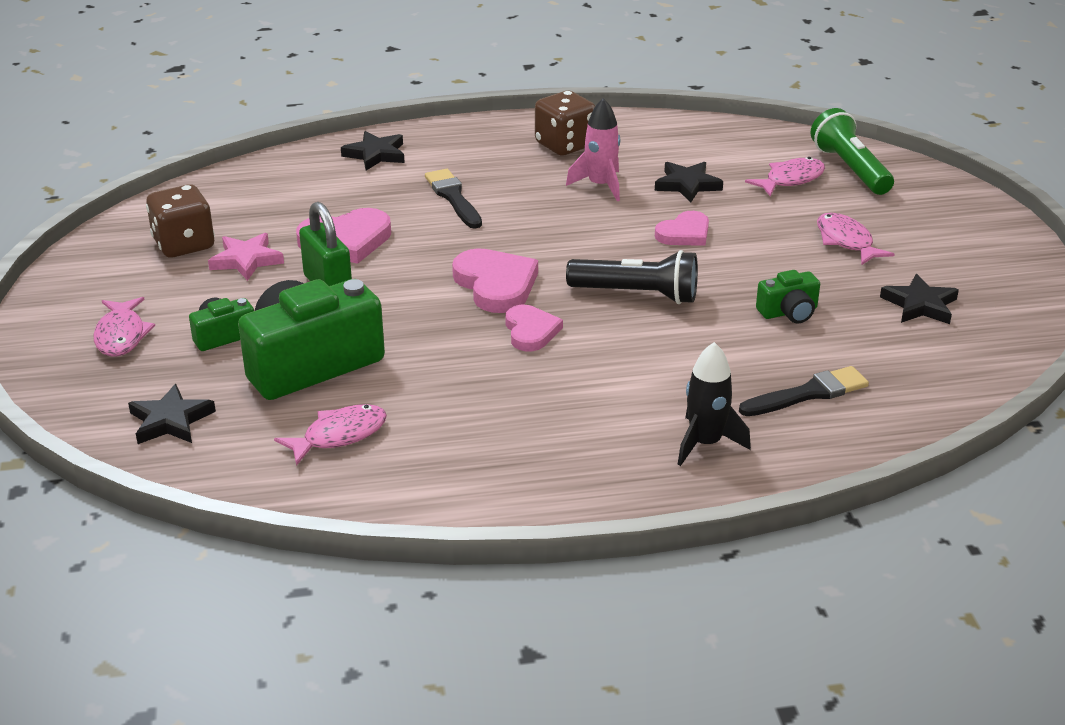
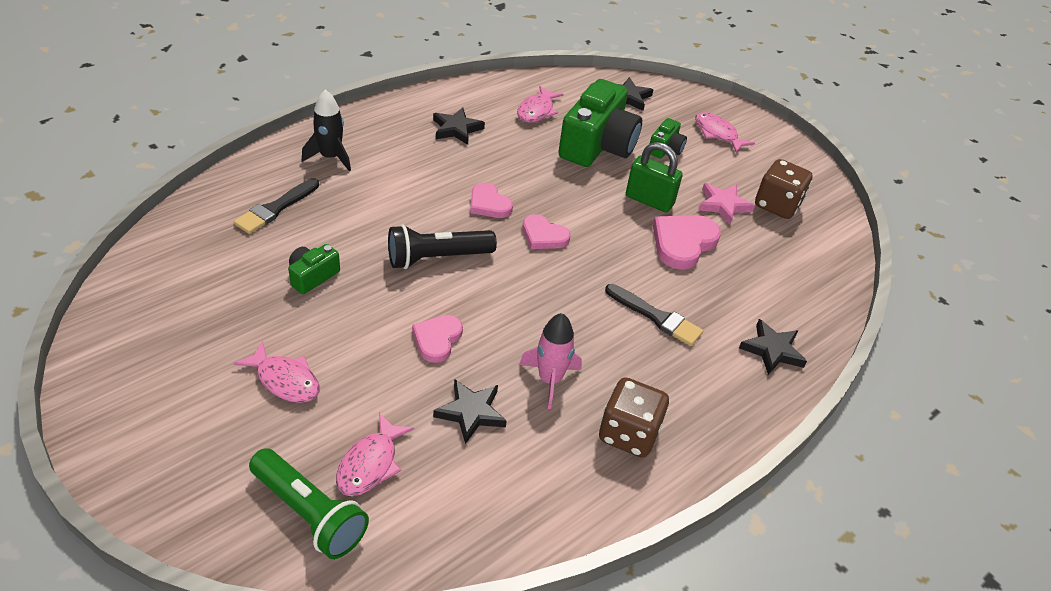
camera: 145 degrees right, 10 degrees up
(496, 285) = (543, 236): pink heart -> pink heart, size x0.65
(920, 305) = (202, 318): black star -> black star (456, 129)

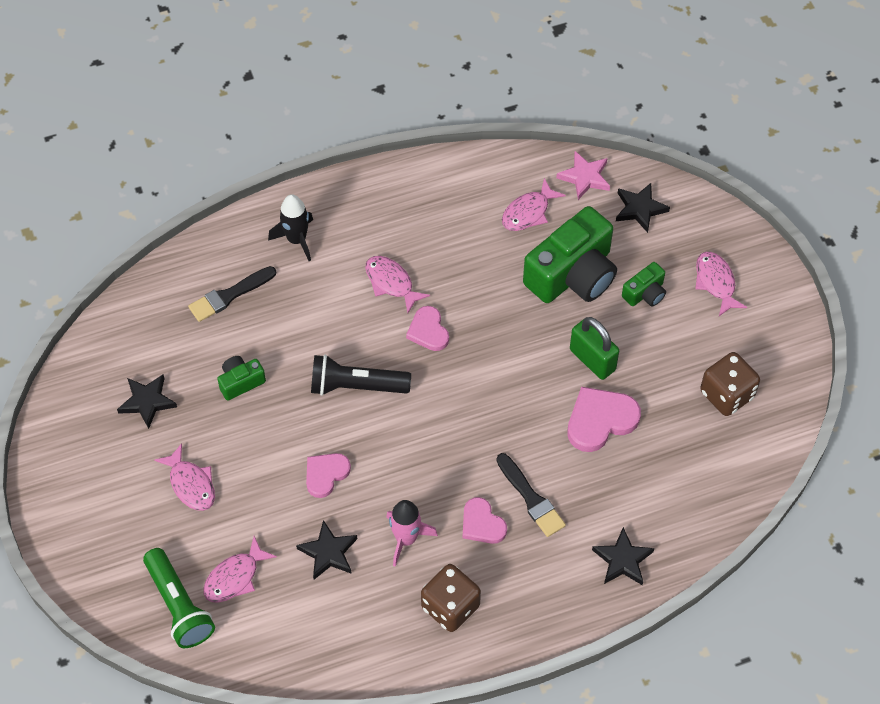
camera: 25 degrees right, 15 degrees up
(436, 175) = (391, 283): none -> pink fish
(456, 129) = (433, 223): black star -> black star (147, 401)
(543, 236) = (466, 381): pink heart -> pink heart (482, 524)
(723, 205) = (668, 382): pink star -> pink star (585, 177)

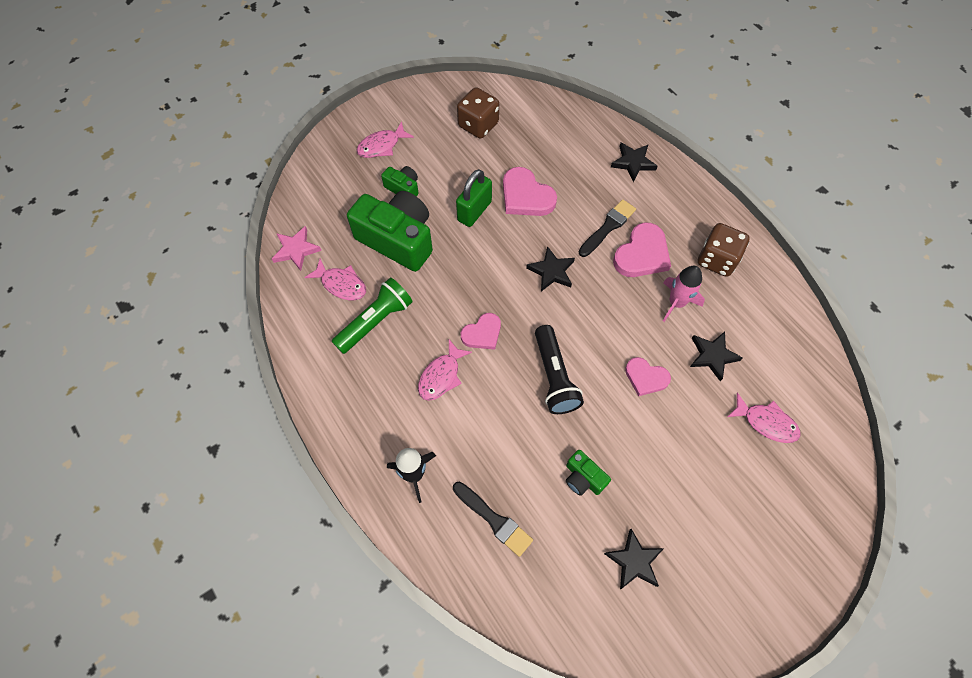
camera: 105 degrees left, 5 degrees up
(179, 605) = (811, 460): green flashlight -> green flashlight (375, 321)
(191, 484) = (700, 489): pink fish -> none
(482, 524) = (642, 254): pink heart -> pink heart, size x1.54
(640, 209) = (322, 205): black star -> black star (551, 271)

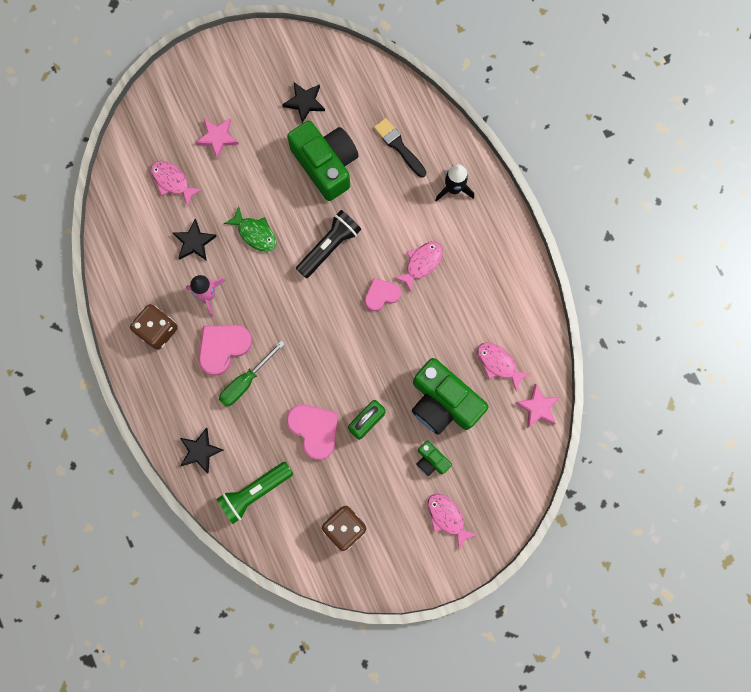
camera: 170 degrees left, 15 degrees up
(375, 321) = (471, 322): green flashlight -> green flashlight (255, 492)
(382, 146) = (447, 517): pink fish -> pink fish turned 105 degrees counterclockwise
(551, 271) = (309, 344): black star -> none
(554, 376) = (329, 247): black flashlight -> black flashlight turned 45 degrees clockwise
(583, 478) = (326, 164): green camera -> green camera, size x2.13
(608, 227) = (246, 381): black brush -> green screwdriver
(646, 377) = (255, 233): pink heart -> green fish
(732, 489) = (217, 138): none -> pink star

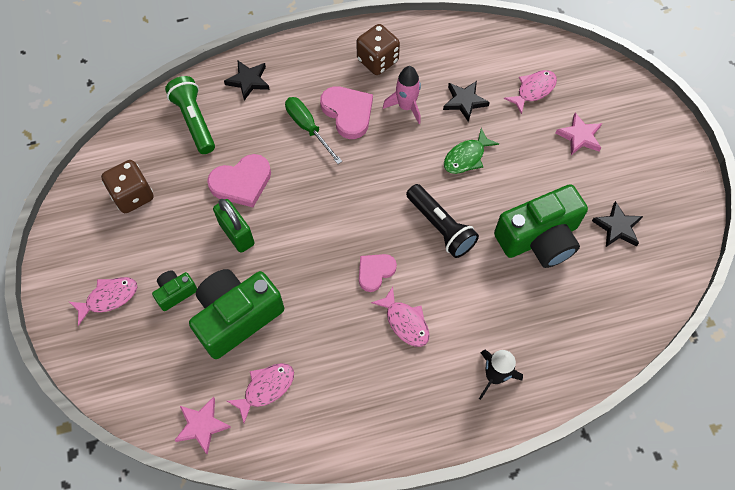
camera: 100 degrees right, 15 degrees down
(381, 295) = (375, 272): pink heart -> pink heart turned 120 degrees counterclockwise
(399, 146) = (555, 321): black brush -> none

